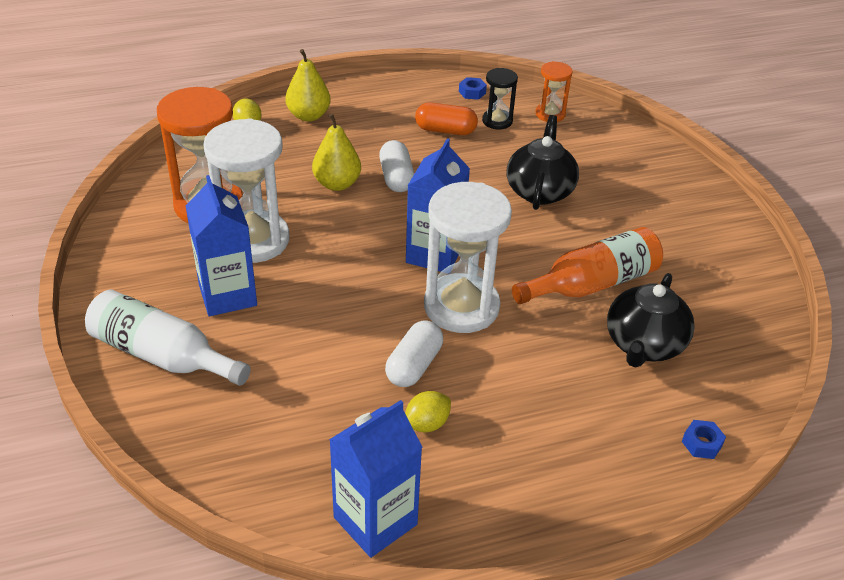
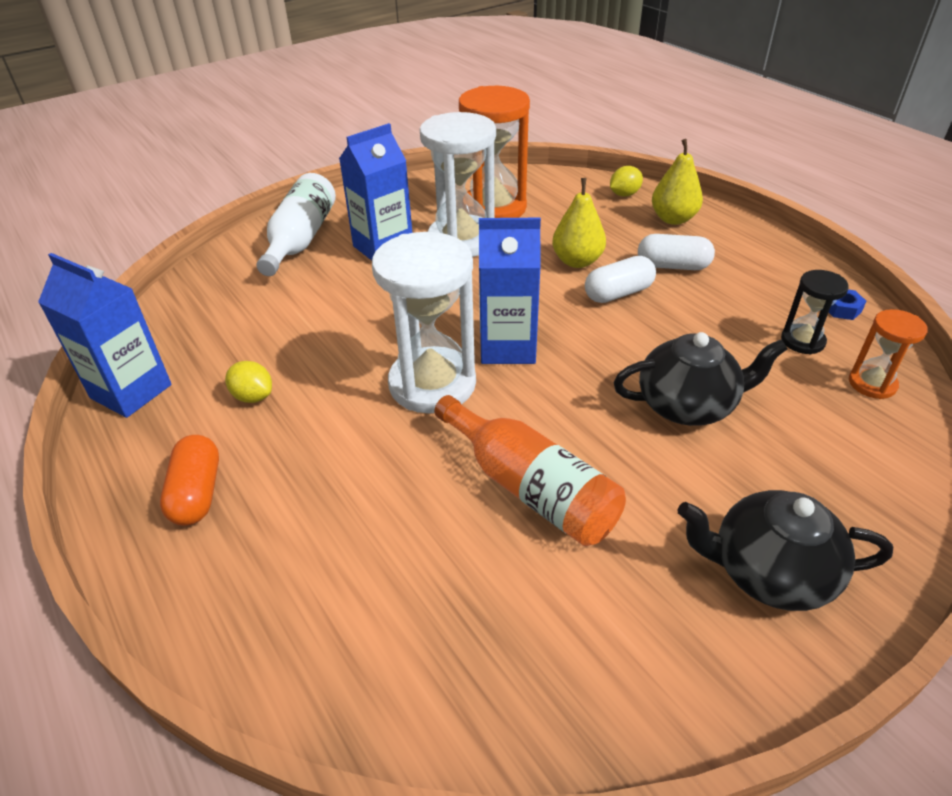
camera: 75 degrees right, 0 degrees up
(414, 365) = (331, 370): white capsule -> white capsule (672, 266)
(445, 130) = (739, 306): orange capsule -> orange capsule (197, 493)
(643, 345) = (434, 561): black teapot -> black teapot (768, 572)
(702, 443) = (264, 654): blue nut -> none

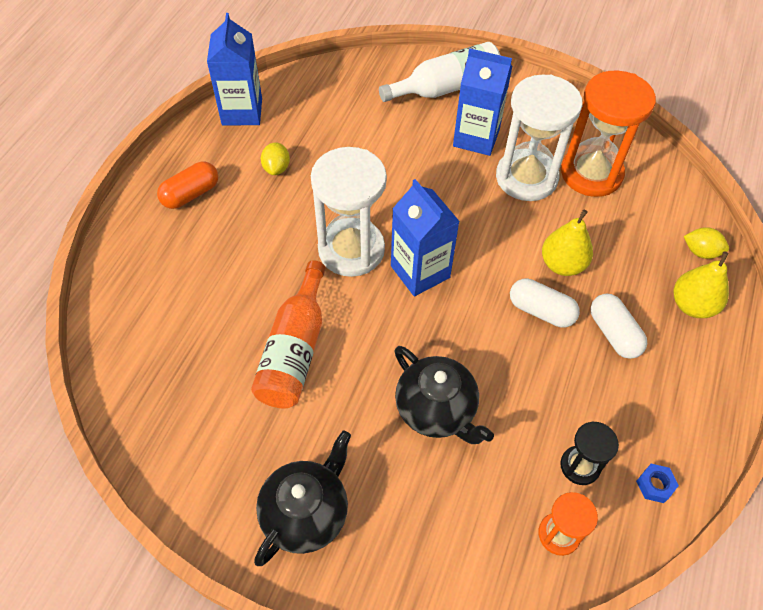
camera: 55 degrees right, 15 degrees up
(768, 572) = (306, 512): black teapot -> black teapot turned 60 degrees clockwise

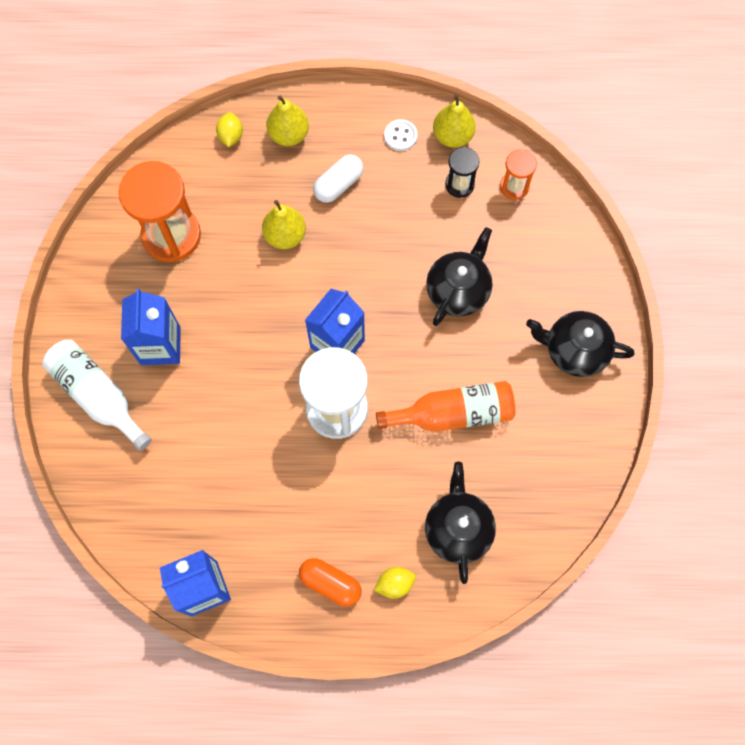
camera: 110 degrees left, 15 degrees up
(176, 310) = (458, 528): none -> black teapot
(276, 168) = (267, 517): yellow lemon -> yellow lemon (395, 584)
(526, 178) = (196, 288): white hourglass -> none
(541, 311) = (338, 240): white capsule -> none
(655, 485) = (452, 136): blue nut -> yellow pear
(667, 422) = (400, 136): none -> white button

